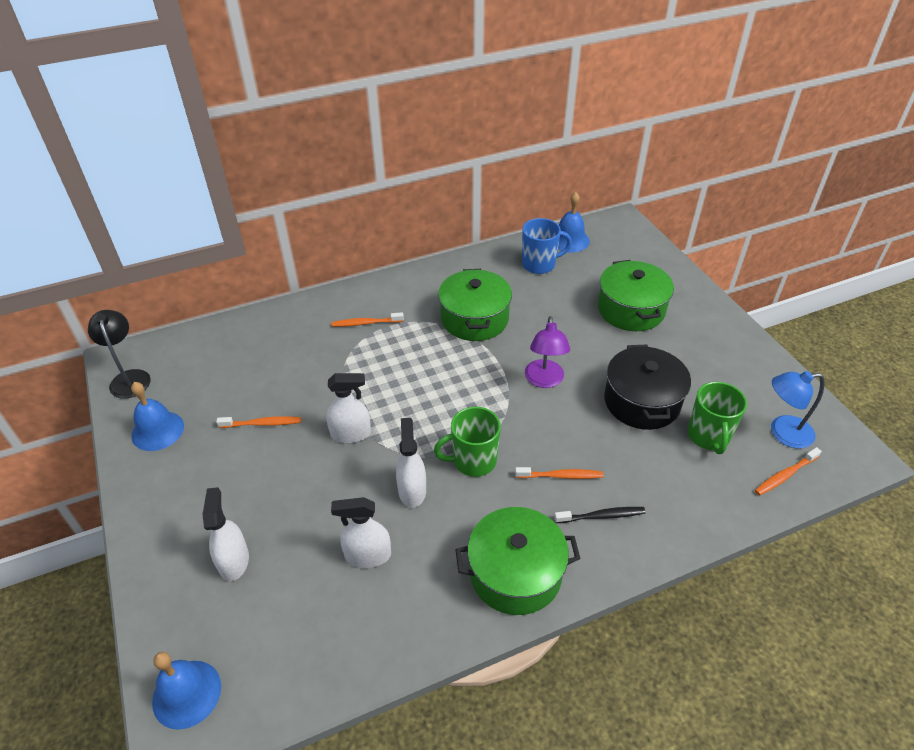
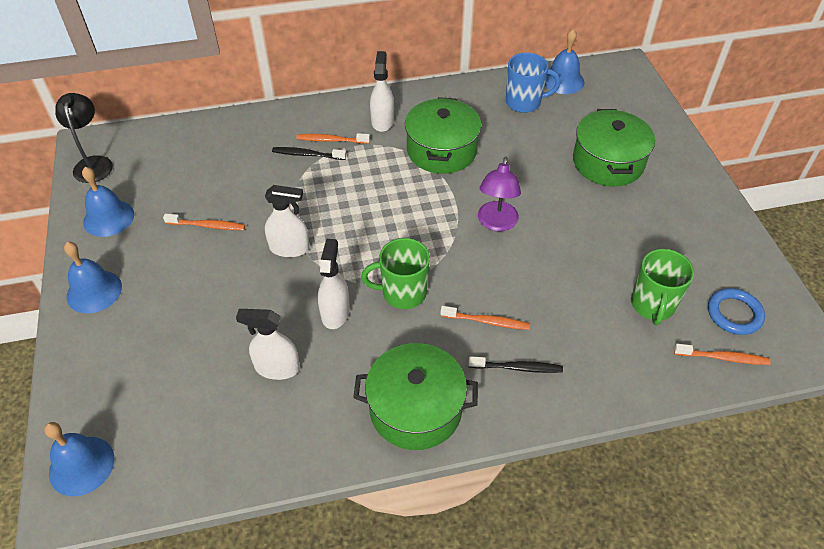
camera: 10 degrees right, 5 degrees up
(159, 508) = (94, 291): none -> blue bell
(234, 561) = (151, 352): white spray bottle -> white spray bottle (382, 121)
(346, 340) = (307, 155): none -> black toothbrush
(641, 401) = (592, 259): black pot -> none
(783, 433) = (734, 314): blue lamp -> blue ring
(785, 475) = (723, 358): orange toothbrush -> orange toothbrush turned 150 degrees counterclockwise

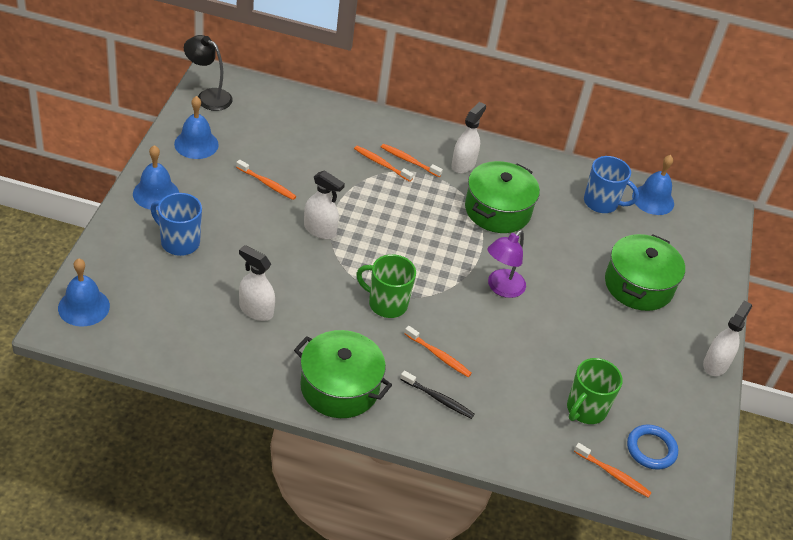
camera: 20 degrees right, 5 degrees down
(93, 163) = (208, 96): black lamp -> black lamp turned 75 degrees counterclockwise
(150, 333) = (179, 242): none -> blue mug
(307, 155) = (381, 164): black toothbrush -> orange toothbrush
(335, 312) = (324, 293): white spray bottle -> white spray bottle (715, 364)

